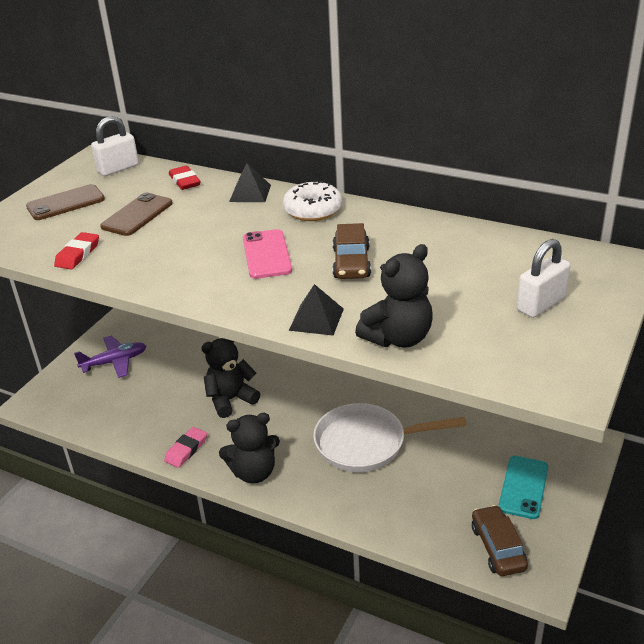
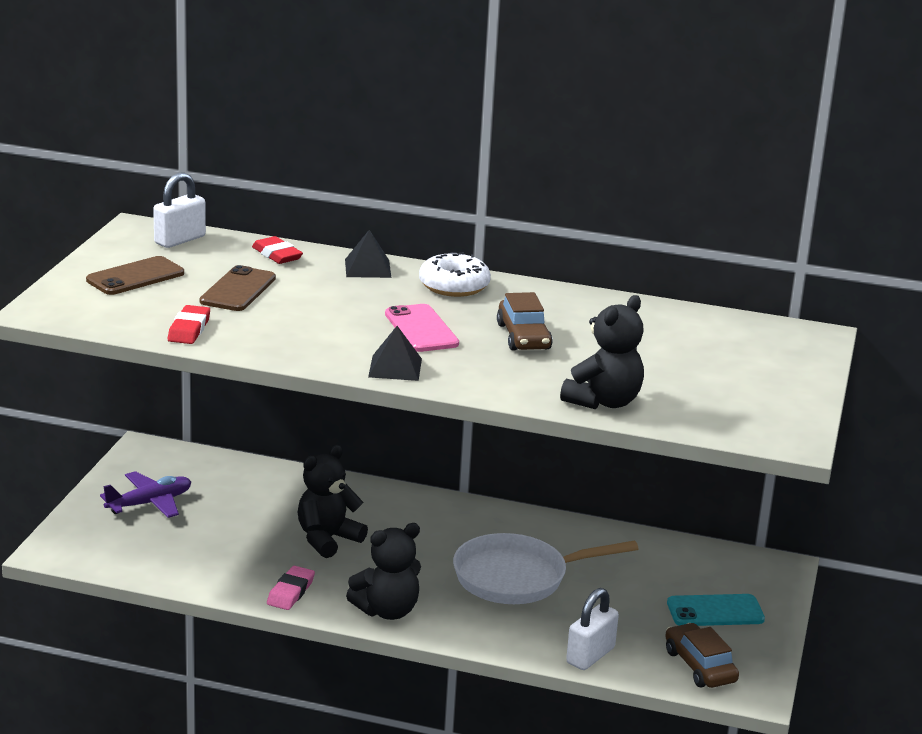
camera: 15 degrees left, 10 degrees down
(316, 319) = (508, 387): black pyramid -> black pyramid (395, 368)
(523, 487) = (715, 611): turquoise phone -> turquoise phone turned 75 degrees clockwise
(541, 304) = (742, 372): white padlock -> white padlock (590, 655)

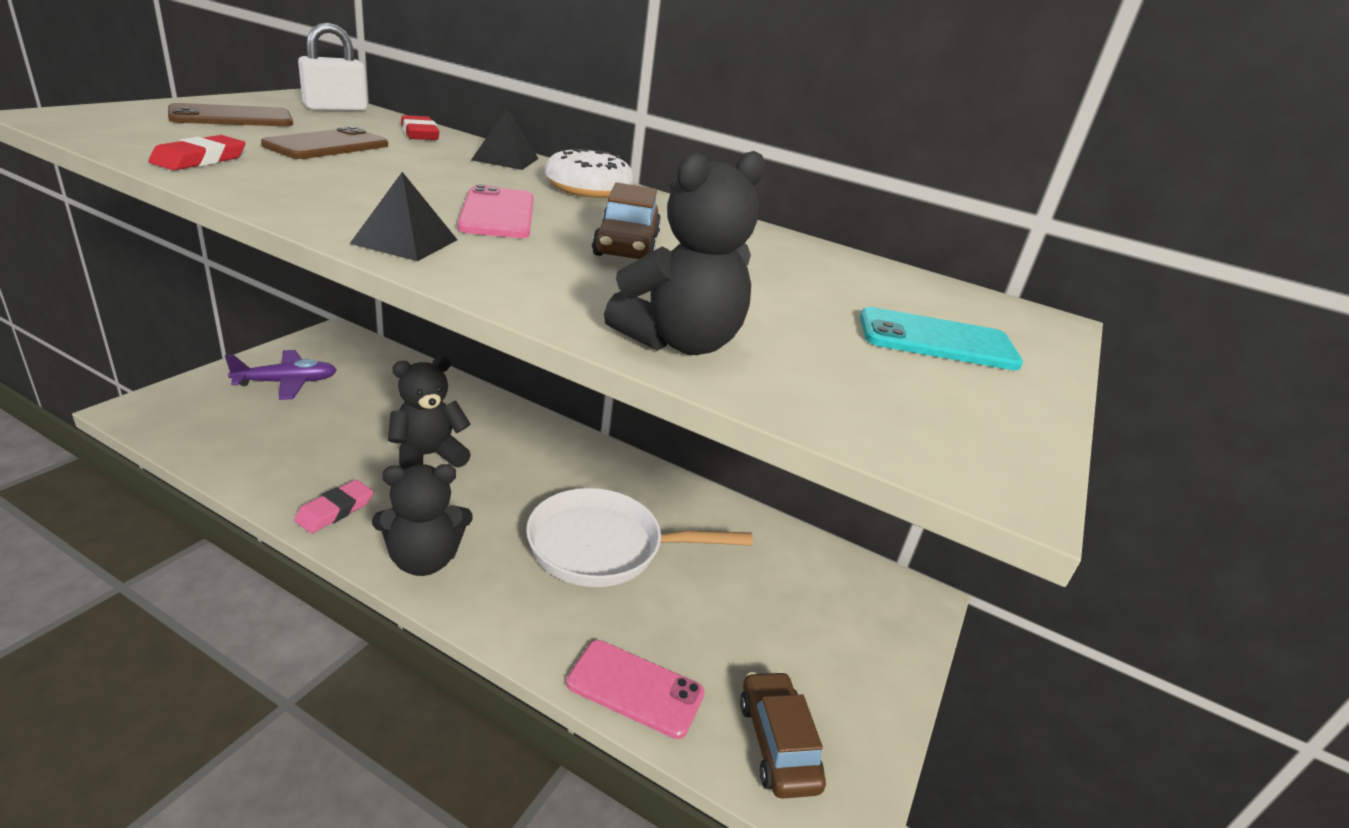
camera: 10 degrees right, 5 degrees up
(590, 655) = (635, 688): white padlock -> pink phone
(715, 611) = (824, 650): turquoise phone -> turquoise phone (937, 340)

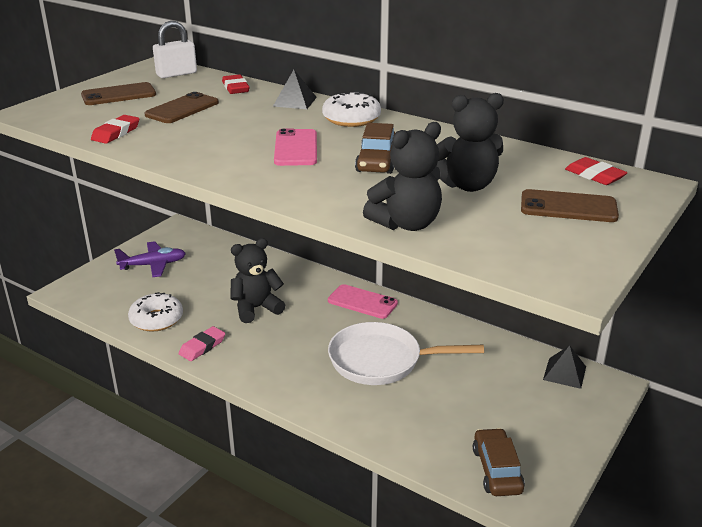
camera: 10 degrees right, 0 degrees up
(272, 463) = (156, 319): none -> white donut
(405, 241) = (246, 176): black pyramid -> black pyramid (564, 373)
(424, 560) = (263, 374): black teddy bear -> black teddy bear (467, 185)
(635, 688) = (404, 442): pink phone -> pink phone (362, 302)
(937, 340) = (568, 207): turquoise phone -> brown phone
(957, 299) = (594, 175): none -> red eraser

